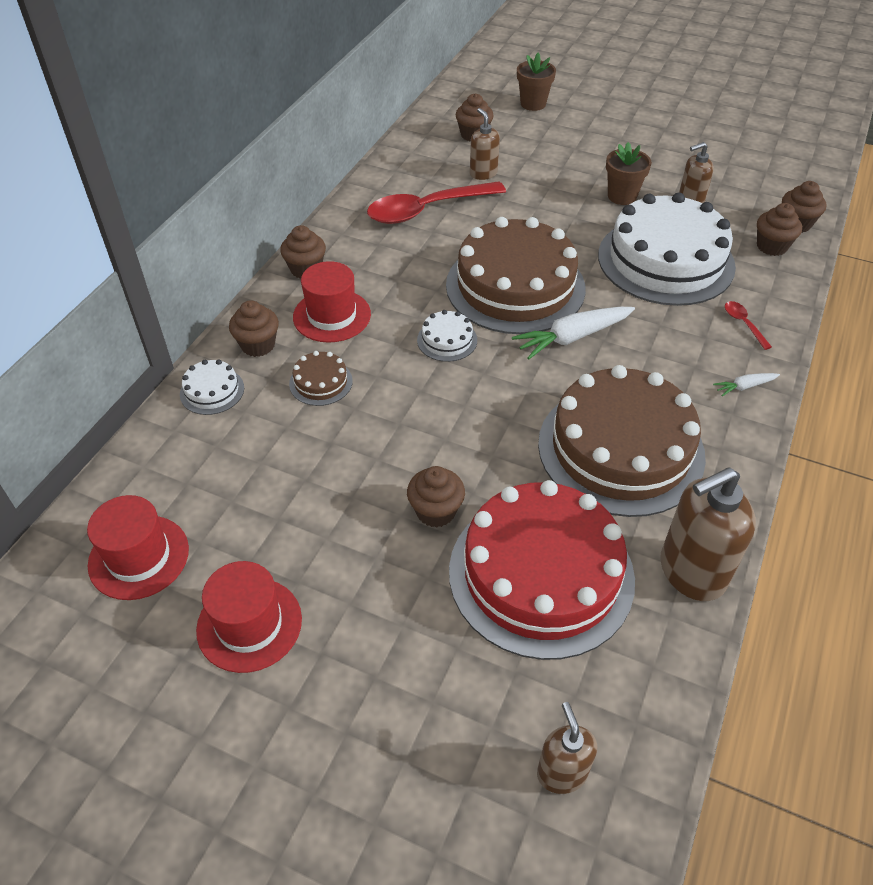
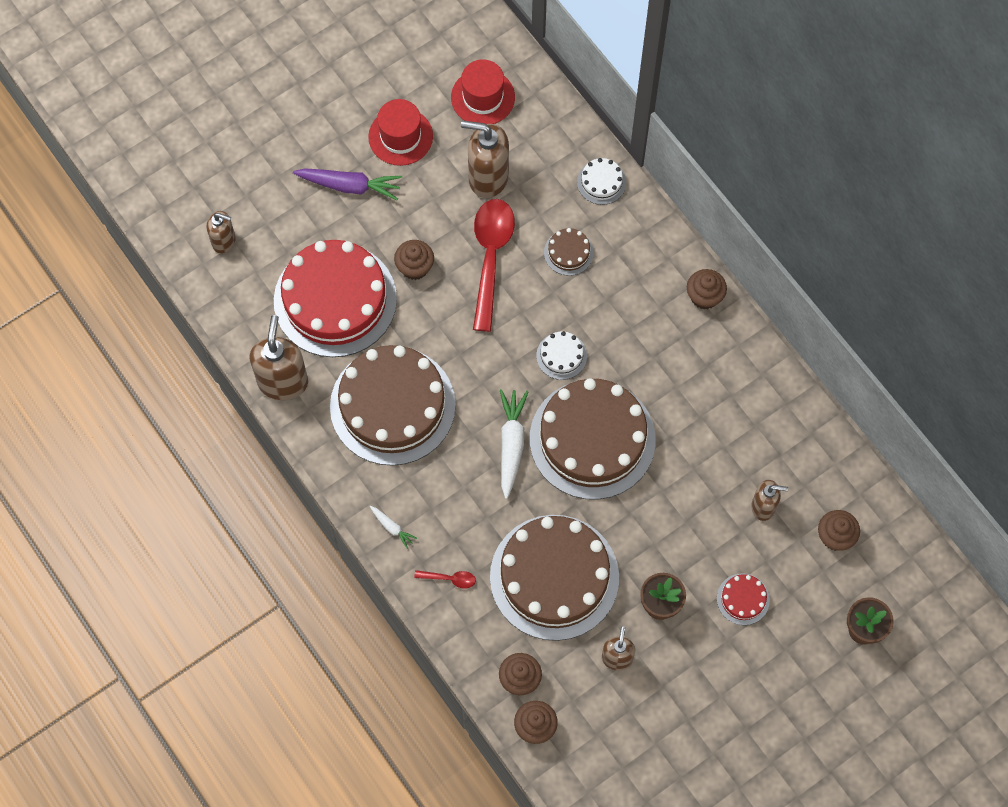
camera: 120 degrees right, 20 degrees up
(258, 345) = (632, 228): brown cupcake -> none
(263, 496) = (488, 177): none -> brown soap dispenser
(332, 316) = (636, 290): red hat -> none
(364, 646) = (350, 186): none -> purple carrot
(426, 210) = (733, 427): red spoon -> red spoon (490, 257)
(570, 159) = (743, 599): none -> red cake
(665, 260) = (554, 577): white cake -> brown cake
(744, 387) = (392, 528): white carrot -> white carrot turned 120 degrees clockwise

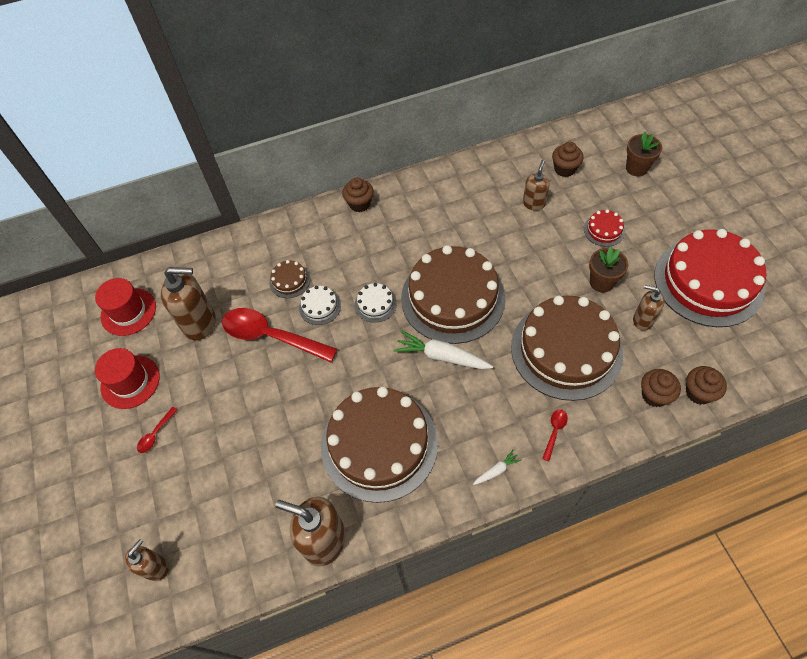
camera: 70 degrees left, 10 degrees down
(335, 300) = (259, 472): red cake -> red cake (708, 282)
(350, 186) = (155, 434): purple carrot -> red spoon
(415, 267) = (256, 397): brown cupcake -> none
(488, 177) = (200, 323): brown soap dispenser -> brown soap dispenser turned 120 degrees counterclockwise
(601, 182) = (241, 247): white cake -> white cake (320, 306)

